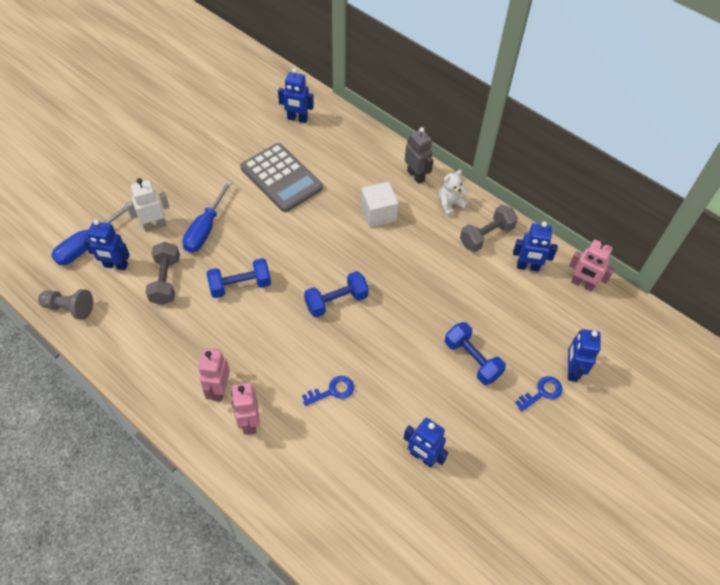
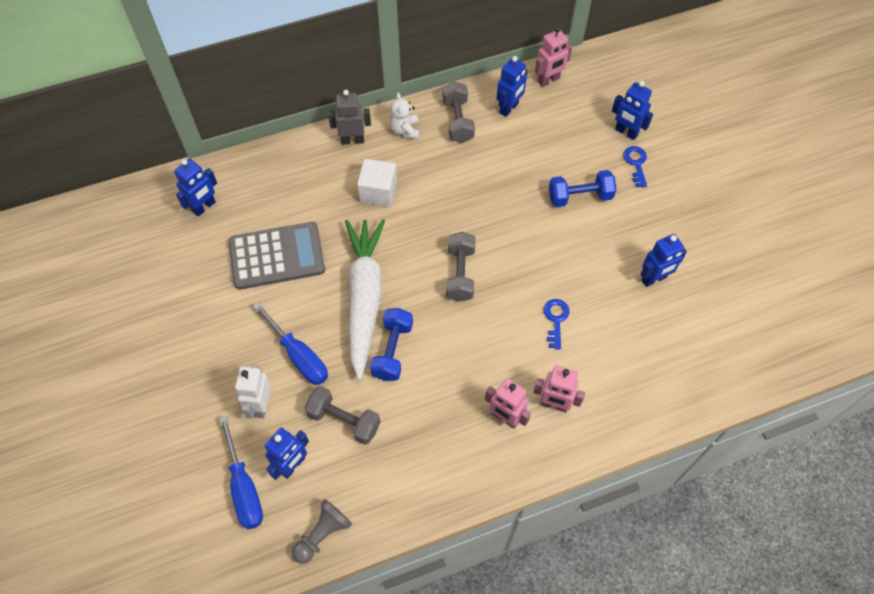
camera: 60 degrees left, 5 degrees up
(277, 247) = (364, 298): none -> white carrot
(336, 301) = (460, 274): blue dumbbell -> grey dumbbell

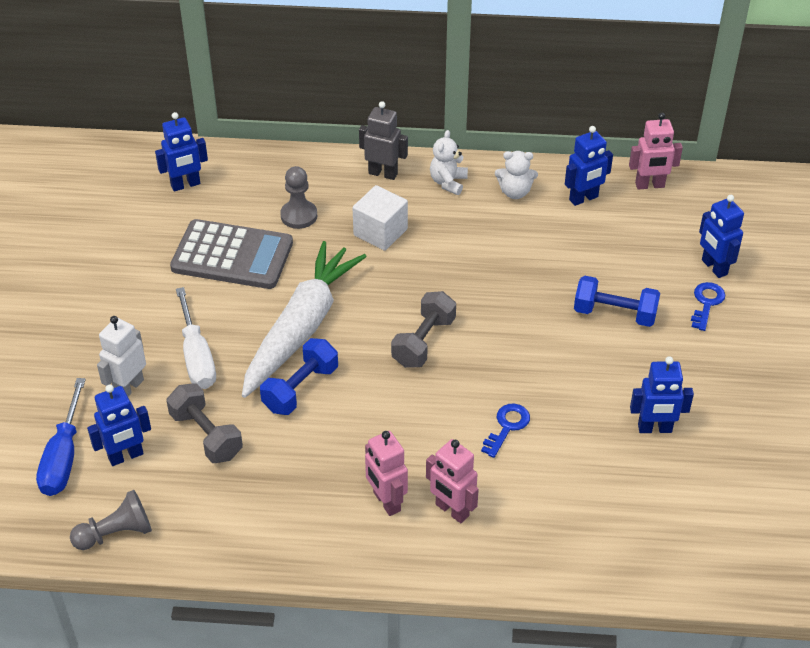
camera: 25 degrees right, 15 degrees down
(299, 356) = (197, 357): blue screwdriver -> white screwdriver
(309, 201) = (299, 216): none -> grey pawn
(458, 121) = (515, 192): grey dumbbell -> white teddy bear

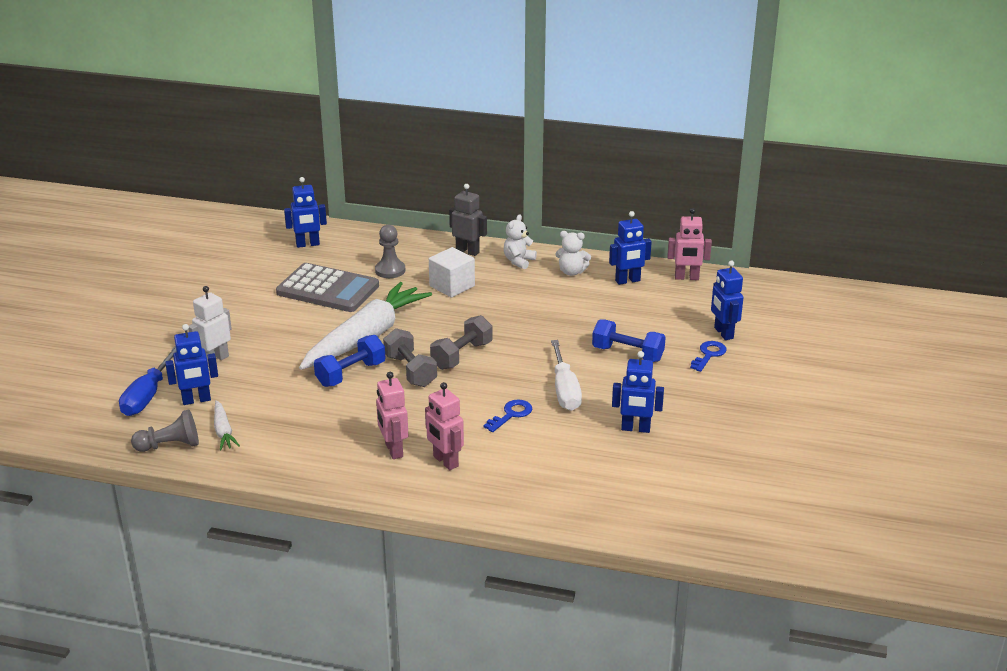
camera: 10 degrees right, 15 degrees down
(174, 501) = (223, 431): none -> white carrot
(197, 357) = (276, 347): white screwdriver -> white screwdriver (565, 390)
(206, 435) = (264, 394): grey dumbbell -> grey dumbbell (410, 371)

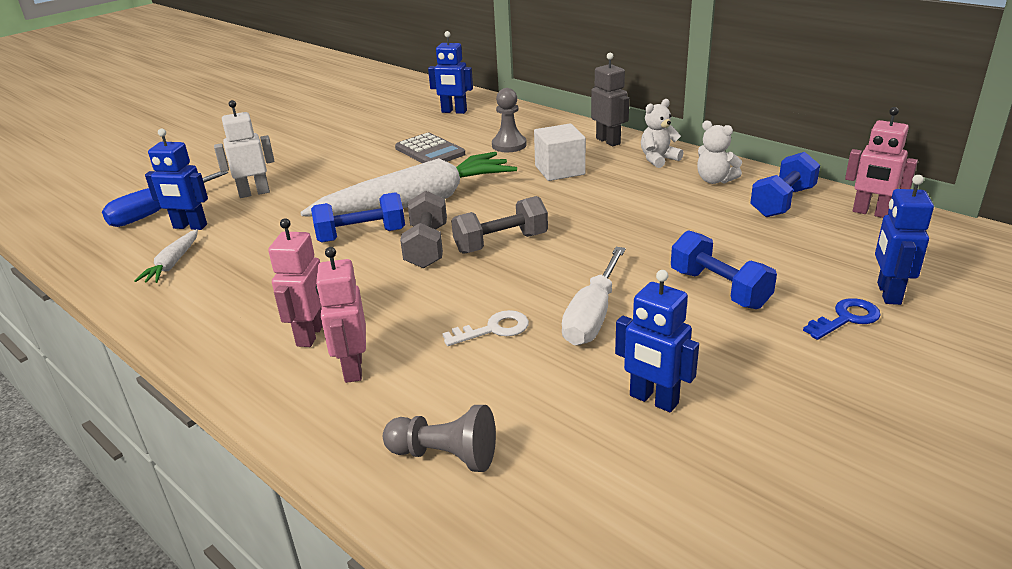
camera: 30 degrees right, 0 degrees up
(170, 445) = (110, 265): grey pawn -> grey pawn (445, 456)
(328, 289) = (430, 151): grey calculator -> grey calculator, size x0.66
(511, 415) = (493, 329): blue key -> white key
(628, 281) = (782, 202): blue robot -> blue dumbbell

